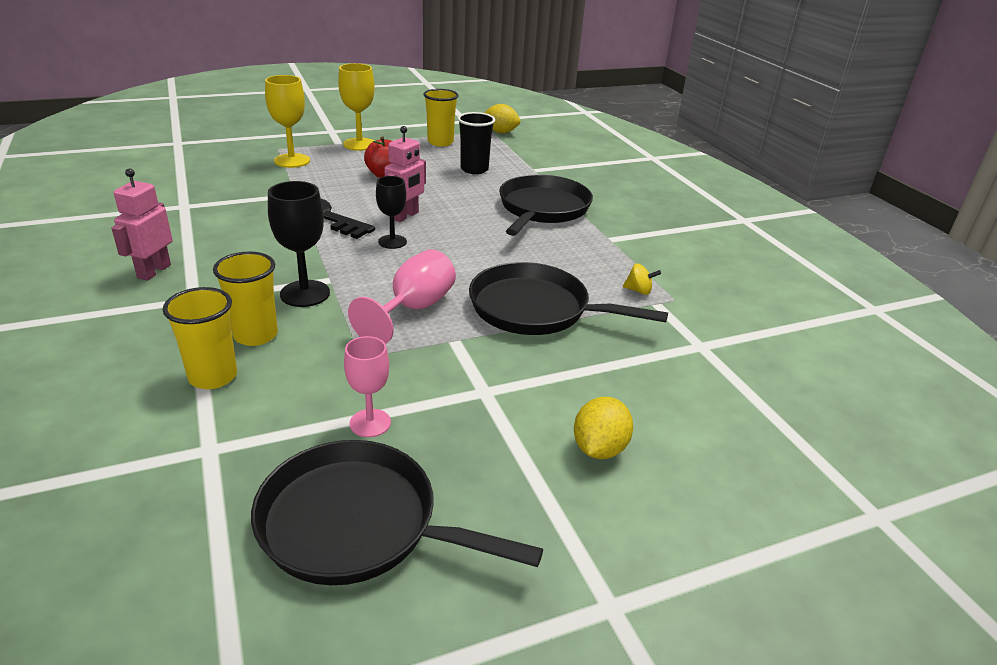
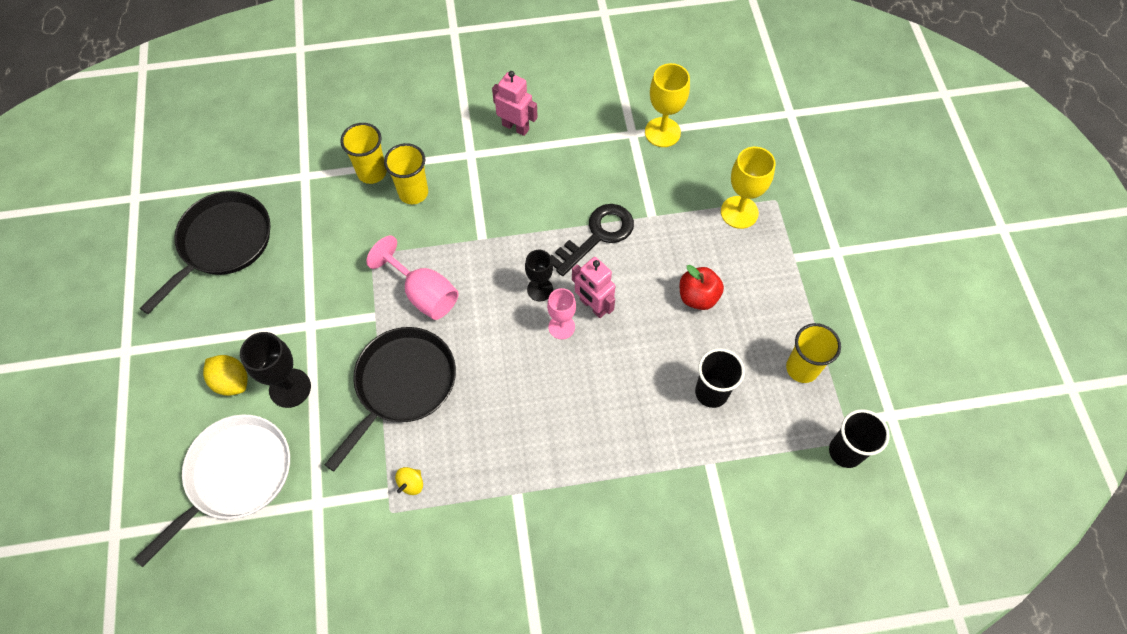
camera: 105 degrees right, 30 degrees up
(305, 293) = (463, 222): black goblet -> black goblet (290, 388)
(359, 144) = (791, 278): yellow goblet -> yellow goblet (662, 132)
(370, 423) = (300, 254): pink goblet -> pink goblet (561, 327)
(500, 132) = (845, 451): yellow lemon -> black cup
(542, 209) = (596, 443): black pan -> none
(717, 414) = (235, 476): none -> white pan

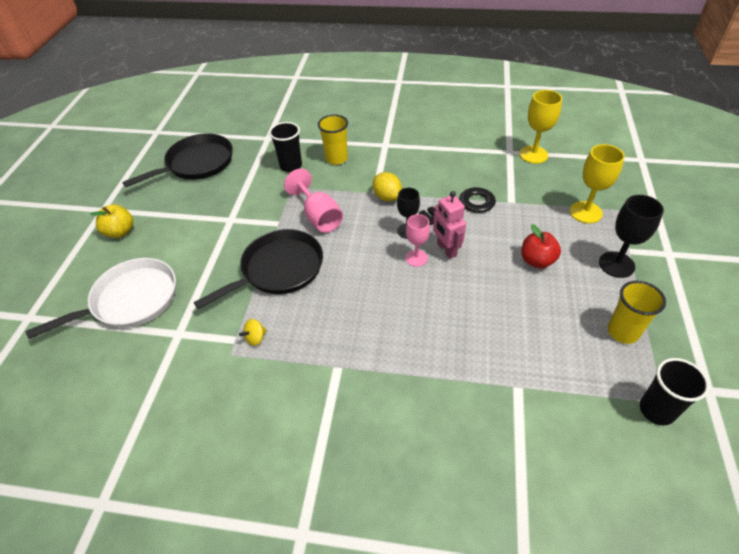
camera: 20 degrees right, 15 degrees down
(169, 380) = (120, 232): none -> yellow apple
(231, 382) = (160, 241): yellow lemon -> yellow lemon (387, 197)
(290, 388) = (197, 254): black goblet -> black goblet (616, 264)
(372, 172) = (313, 143): yellow cup -> none
(515, 127) = (423, 135): pink robot -> none
(711, 392) = (532, 331): black cup -> black cup (291, 166)

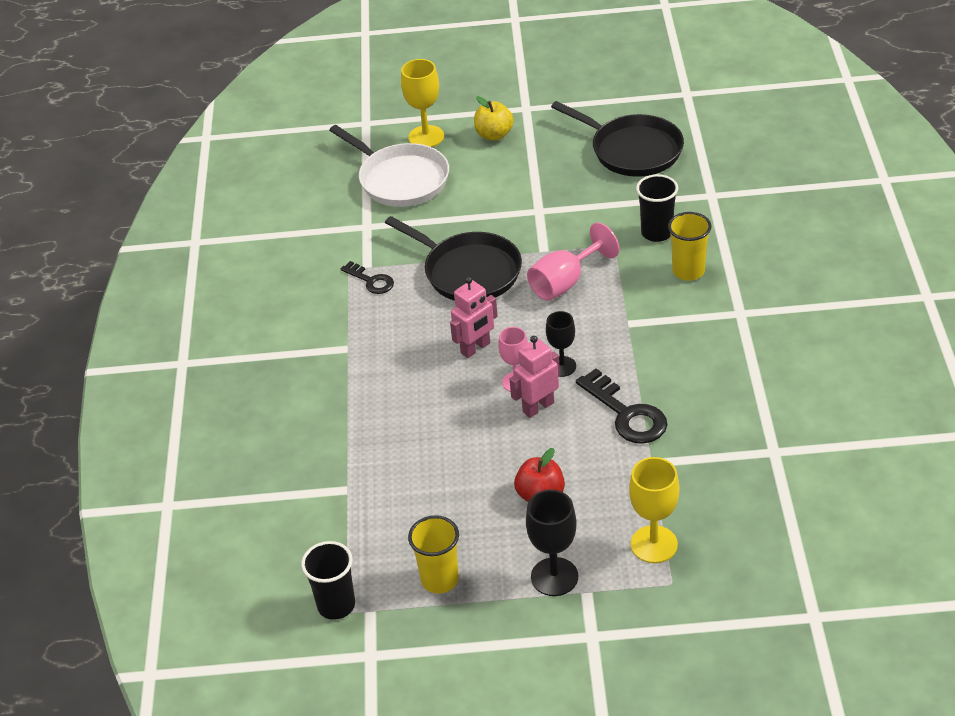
camera: 80 degrees right, 5 degrees down
(255, 338) = (371, 281): yellow spinning top -> black key
(370, 277) = (475, 348): none -> pink robot
(387, 197) = (622, 336): yellow lemon -> none
(533, 155) = (776, 480): yellow goblet -> yellow goblet (426, 137)

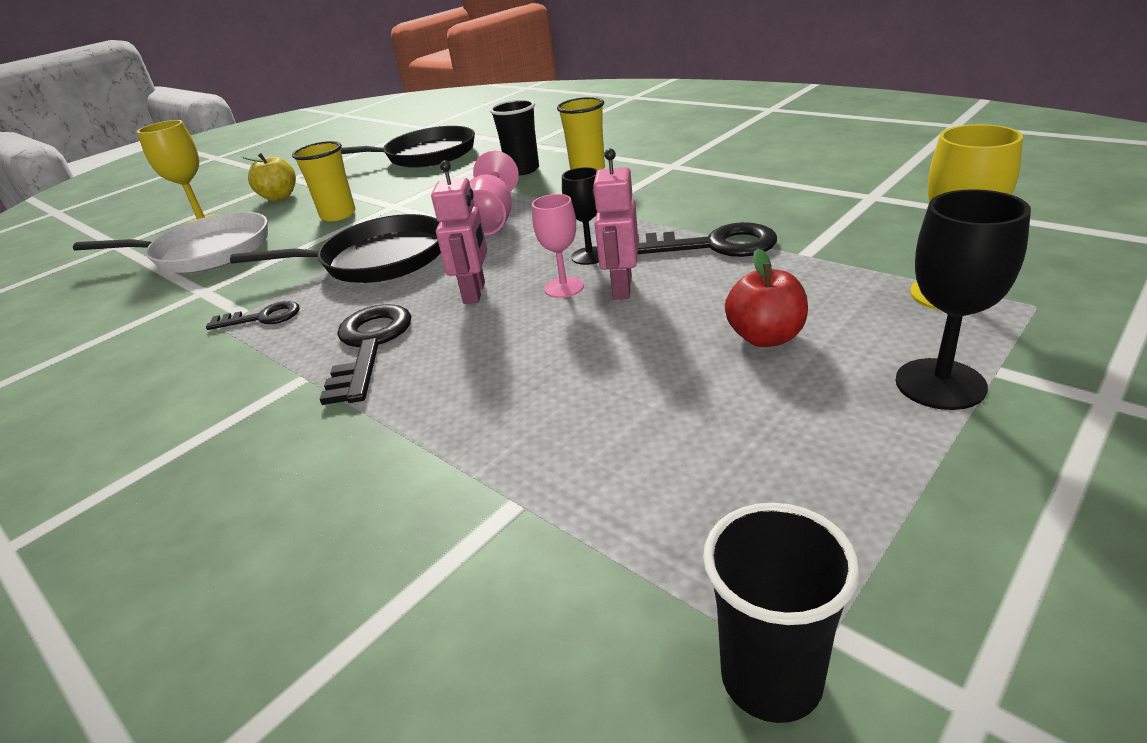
camera: 45 degrees left, 10 degrees down
(391, 349) = (369, 346): none -> black key
(440, 579) = (837, 496): yellow cup -> yellow cup (338, 215)

